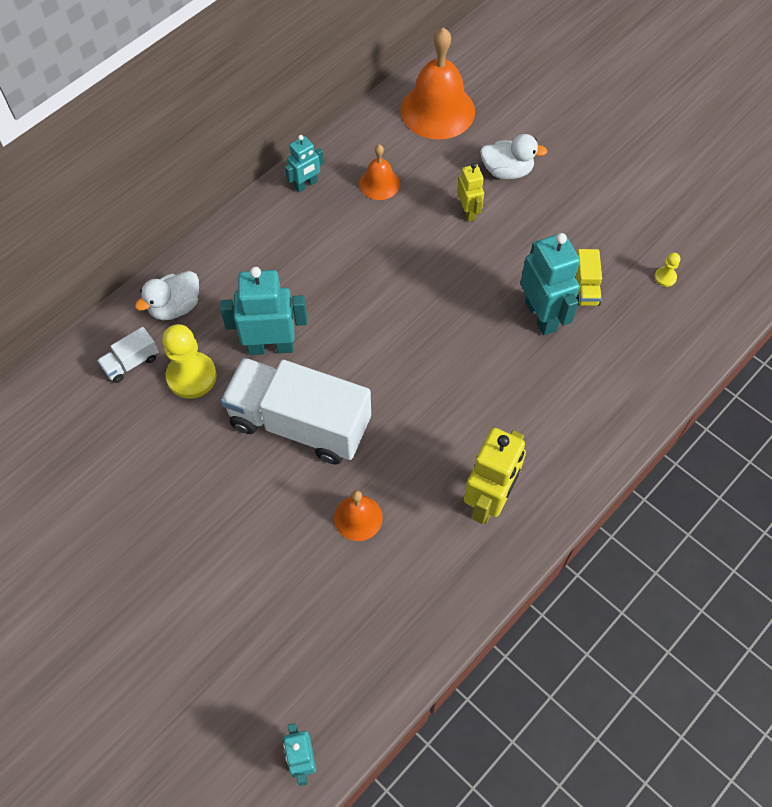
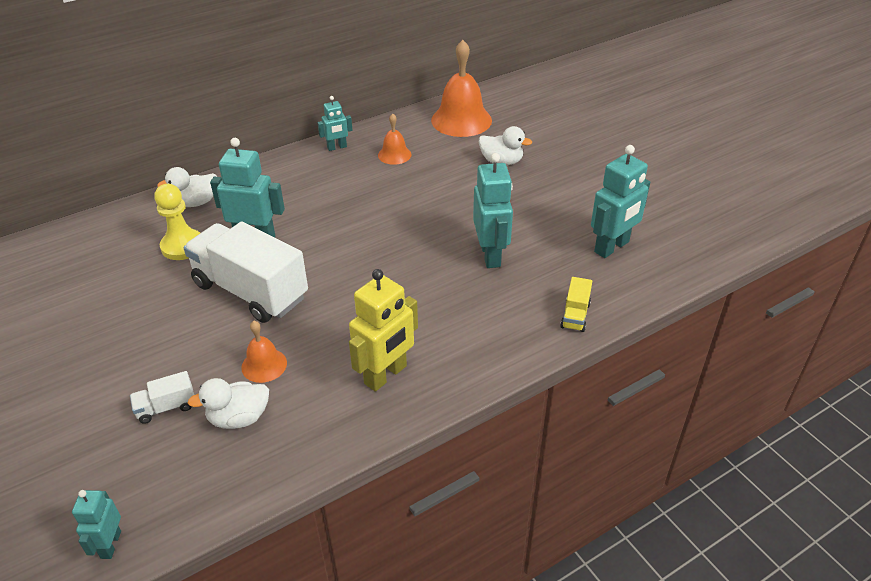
camera: 15 degrees right, 20 degrees down
(131, 363) = (141, 230): white truck -> white truck (166, 407)
(361, 588) = (239, 418): none -> white duck
(468, 212) = (458, 181): yellow robot -> none
(585, 287) = (537, 242): yellow truck -> yellow truck (575, 315)
(665, 277) = (612, 247): yellow pawn -> turquoise robot

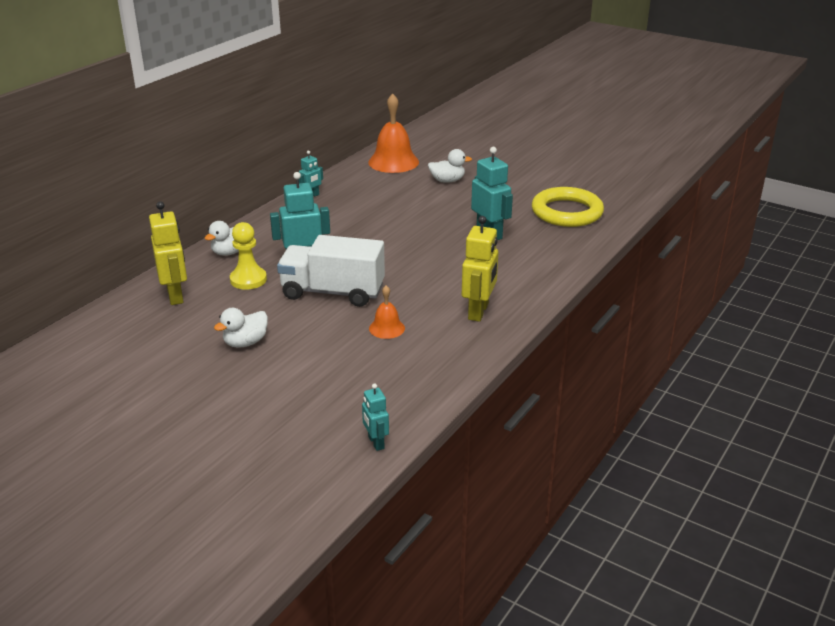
camera: 25 degrees left, 10 degrees down
(98, 246) = (175, 295): none -> yellow robot
(166, 407) = (338, 367): white truck -> none
(239, 418) = (398, 359): white duck -> white duck (245, 343)
(394, 155) = (362, 192): orange bell -> none
(575, 315) = (574, 252): yellow truck -> none
(612, 247) = (567, 212): turquoise robot -> yellow ring

